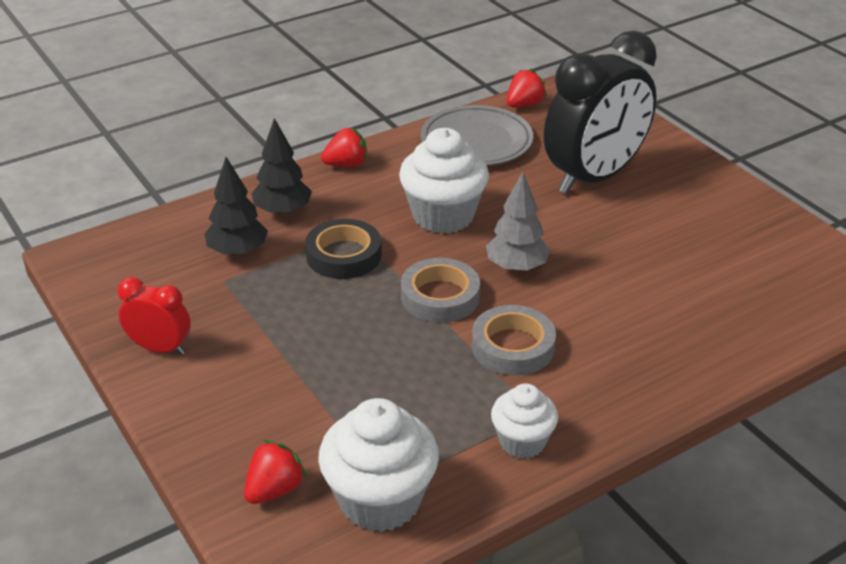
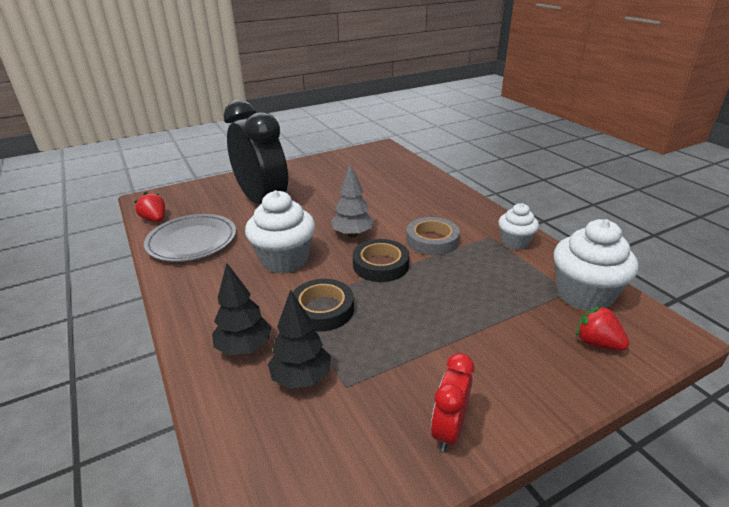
camera: 85 degrees left, 5 degrees down
(346, 164) = (186, 307): red strawberry -> none
(440, 296) = (380, 265): grey tape -> black tape

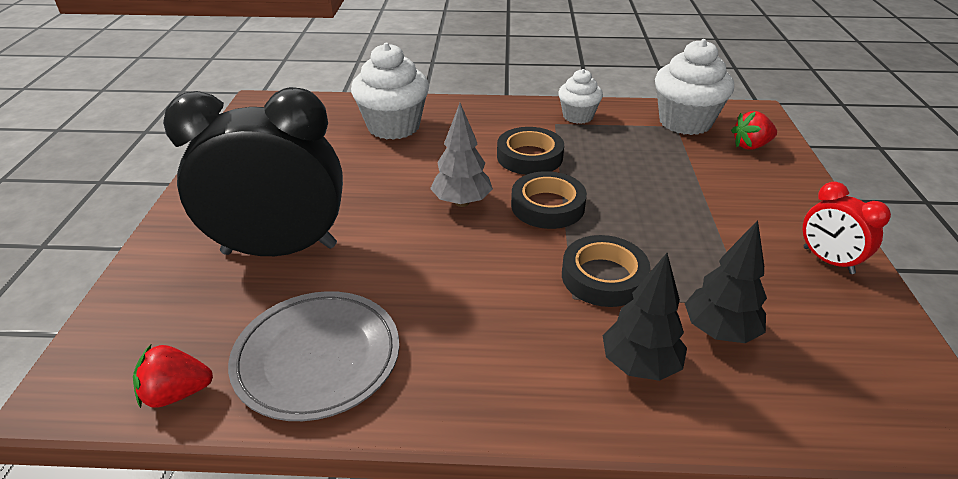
camera: 60 degrees left, 5 degrees up
(284, 260) = (468, 275): white cupcake -> white cupcake (393, 126)
(432, 240) = (529, 157): grey tape -> black tape

